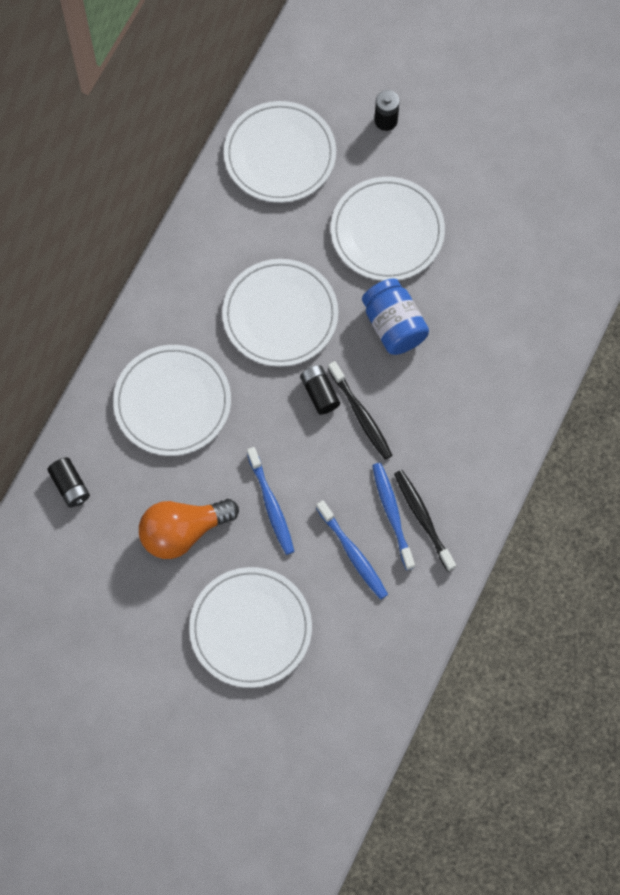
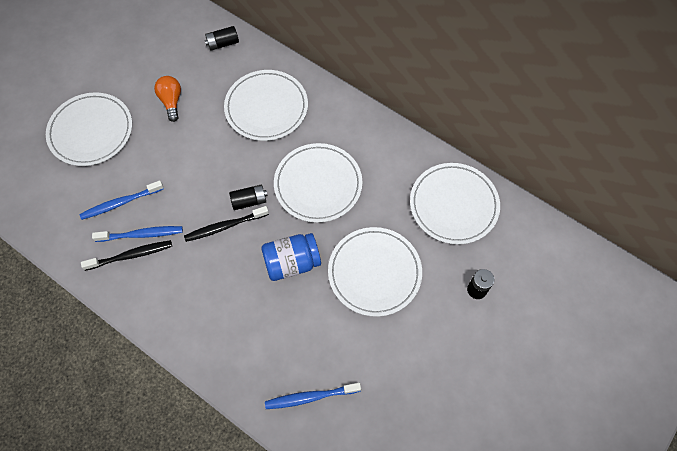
camera: 100 degrees right, 5 degrees down
(183, 532) = (171, 101): orange light bulb -> orange light bulb, size x0.65
(271, 505) = (173, 156): blue toothbrush -> blue toothbrush (310, 397)

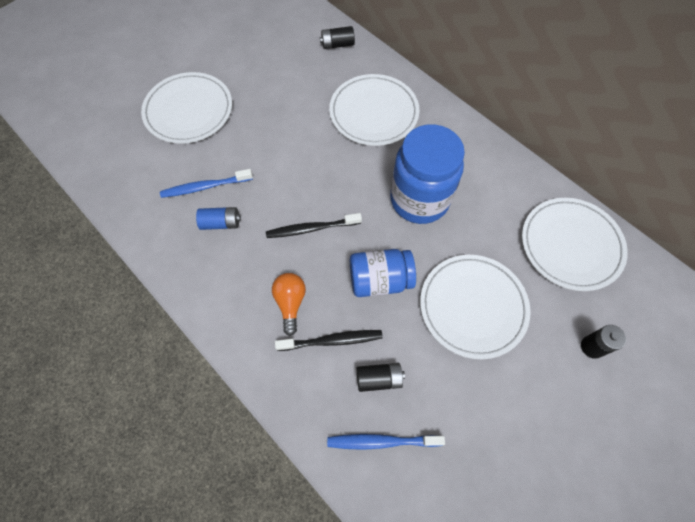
camera: 10 degrees right, 0 degrees up
(131, 255) = (206, 243): black toothbrush -> black toothbrush (332, 341)
(141, 234) = (221, 223): blue toothbrush -> blue battery
(171, 101) = (276, 93): orange light bulb -> orange light bulb (290, 303)
(249, 201) = (342, 206): black battery -> black battery (379, 379)
(318, 184) = (419, 200): white plate -> blue jar

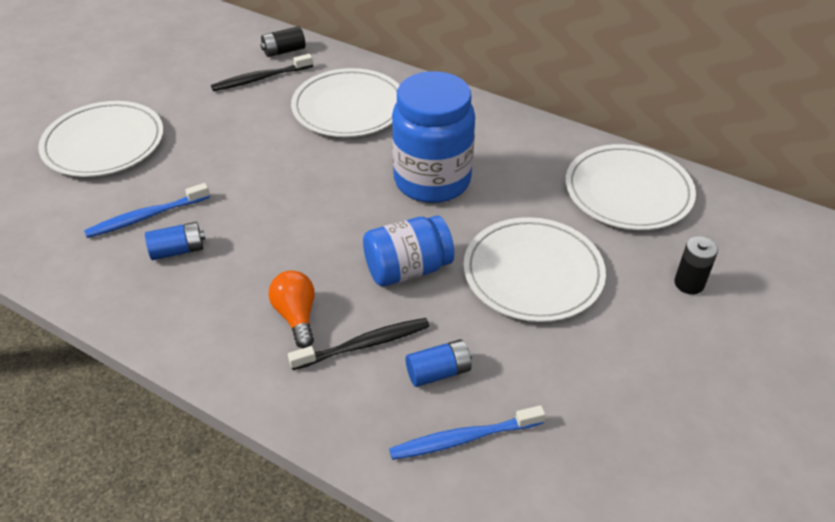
camera: 15 degrees left, 20 degrees down
(311, 229) = (302, 234): black toothbrush -> black toothbrush (260, 78)
(379, 379) = (438, 372): black battery -> blue battery

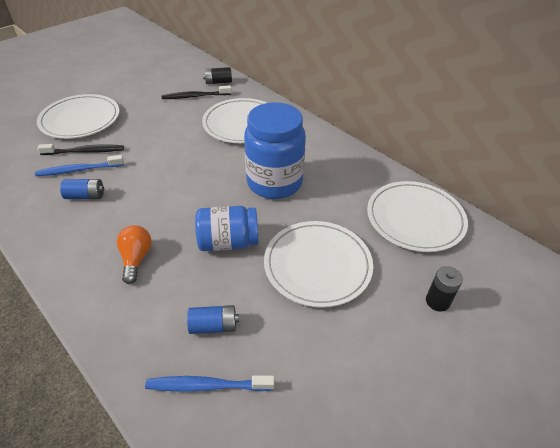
camera: 15 degrees right, 0 degrees up
(364, 345) = (171, 291): black toothbrush -> black toothbrush (85, 151)

